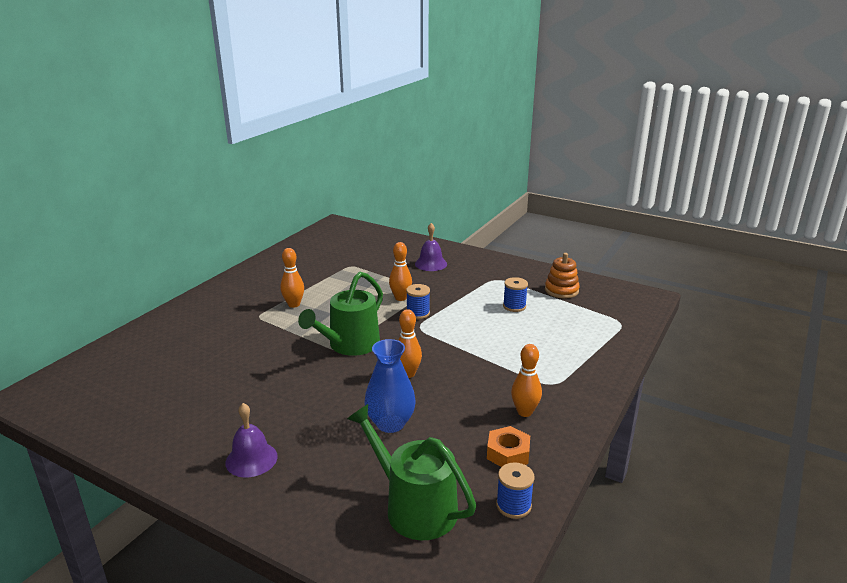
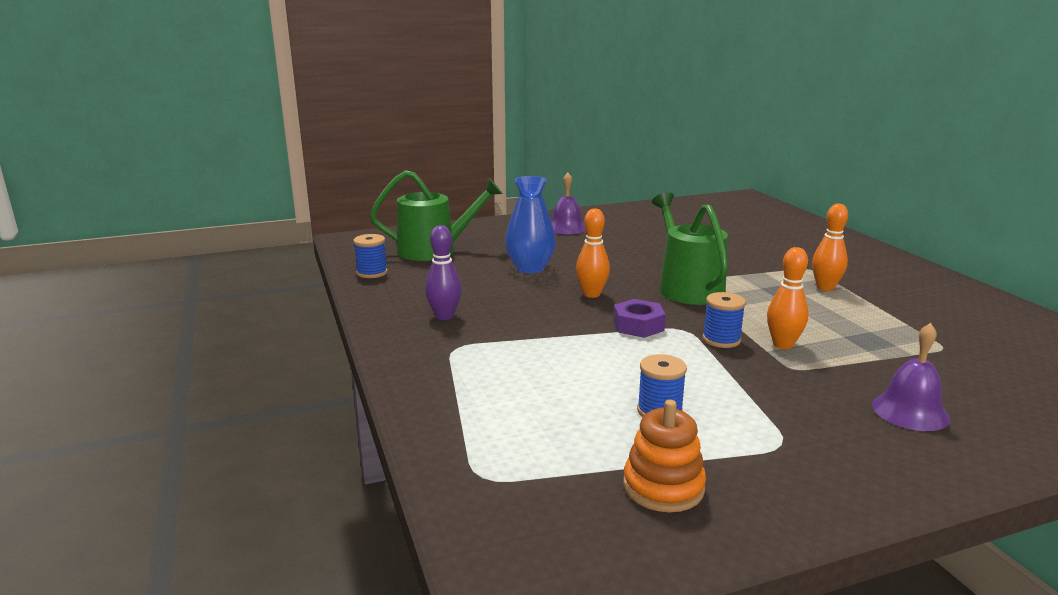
camera: 130 degrees right, 5 degrees down
(434, 340) = (638, 326): none -> purple nut
(508, 453) = (416, 290): orange nut -> none
(524, 412) = (444, 316): orange bowling pin -> purple bowling pin

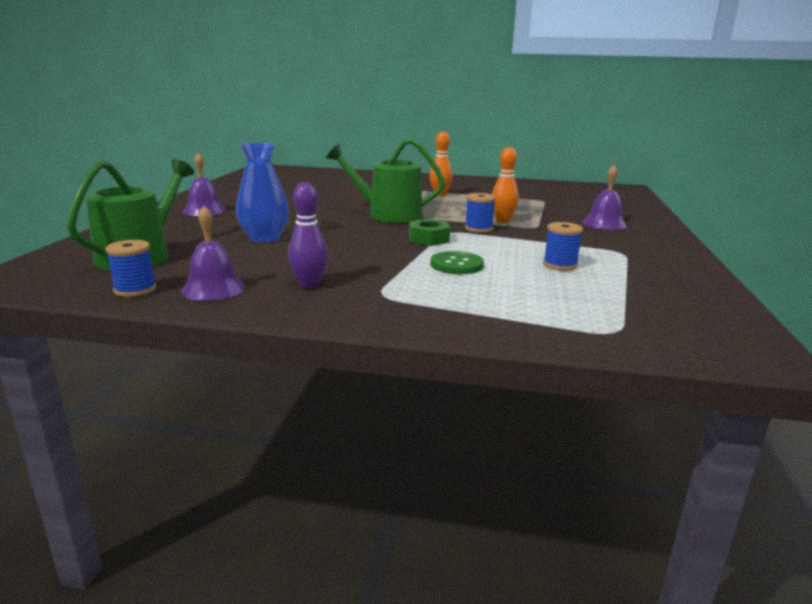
camera: 60 degrees left, 0 degrees up
(399, 291) = (213, 288): none -> purple bell
(576, 358) = (456, 265): none -> green button
(591, 294) = (353, 236): orange bowling pin -> none
(638, 326) = (428, 239): purple nut -> green nut
(663, 487) = (655, 287): orange stacking toy -> none

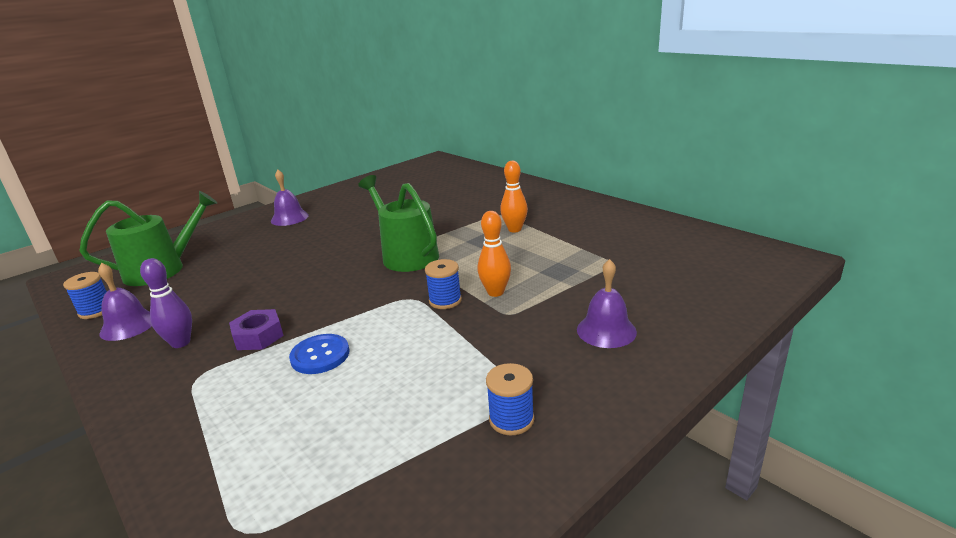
camera: 40 degrees right, 5 degrees up
(264, 238) = (261, 267): blue vase -> none
(377, 267) = (258, 336): none -> purple nut
(428, 239) = (371, 305): green nut -> none
(456, 265) = (320, 355): green button -> blue button
(560, 265) = (407, 393): blue spool -> blue spool (511, 419)

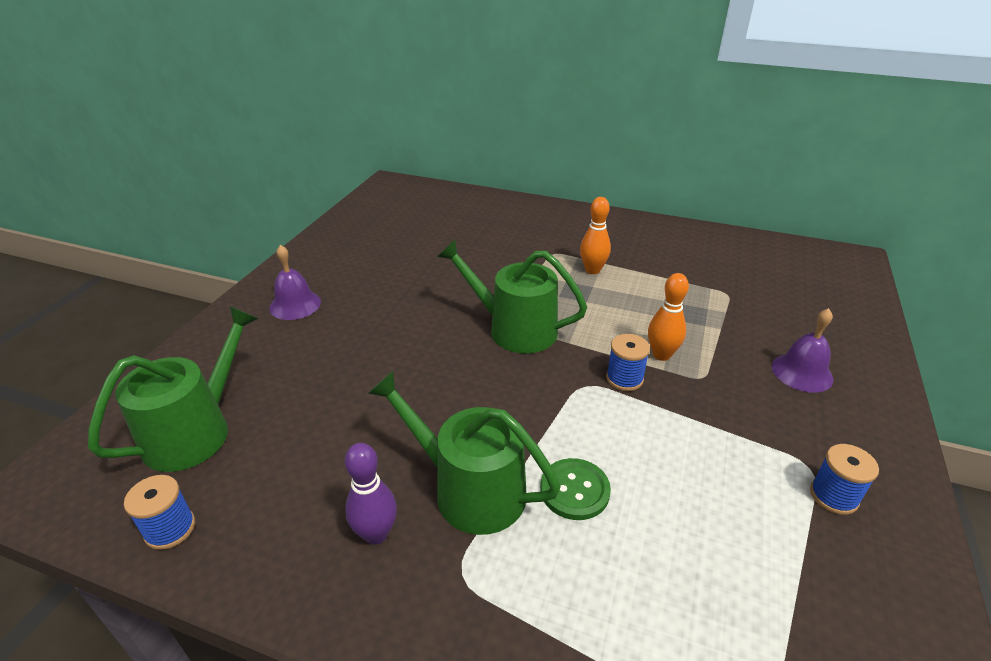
camera: 30 degrees left, 10 degrees up
(128, 325) = (260, 534): purple bell -> none
(258, 336) = (470, 489): purple nut -> green watering can
(320, 355) = (574, 490): blue button -> green button

